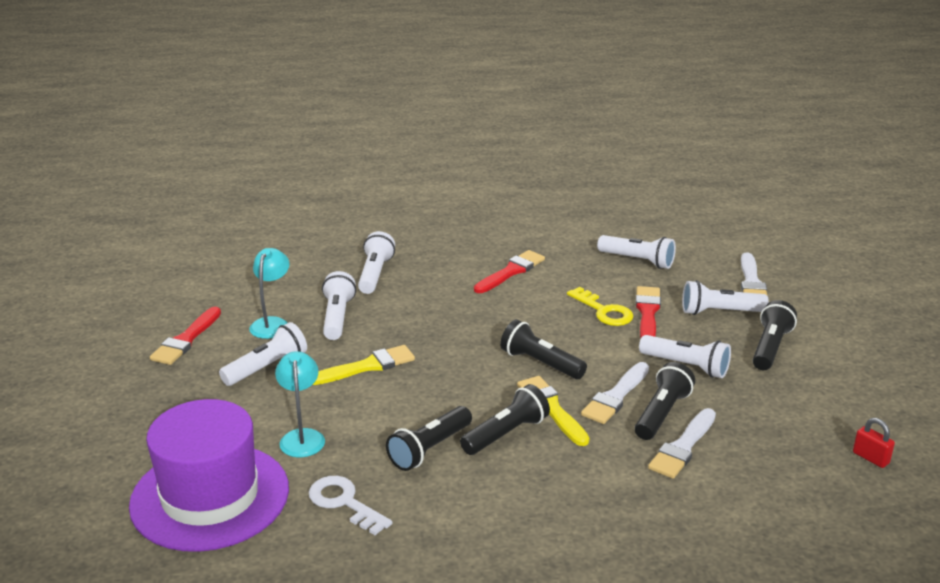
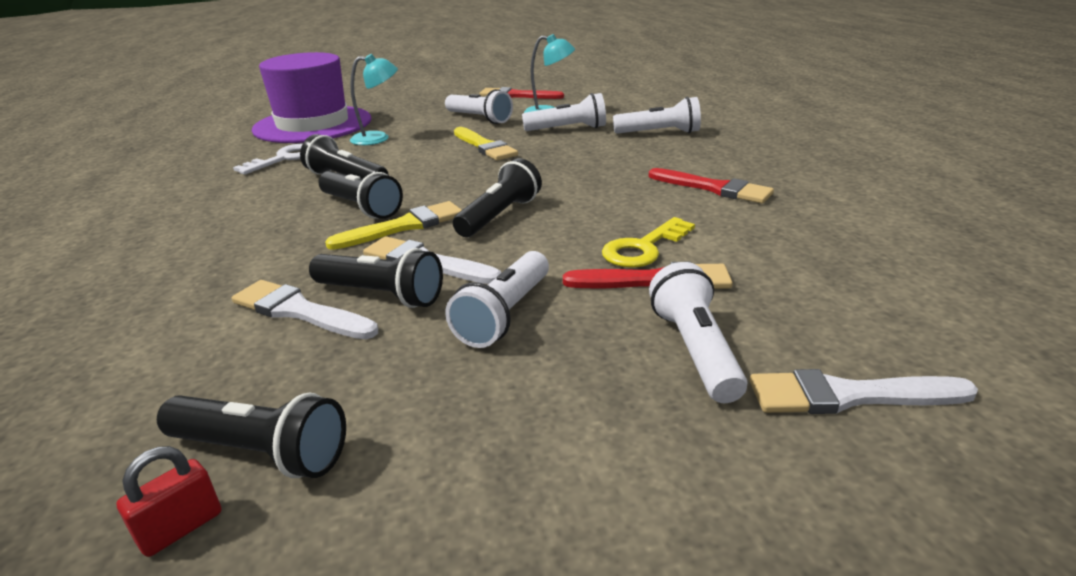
camera: 85 degrees right, 0 degrees up
(637, 261) = (826, 270): white flashlight -> none
(770, 347) = (583, 409): black flashlight -> black flashlight (261, 453)

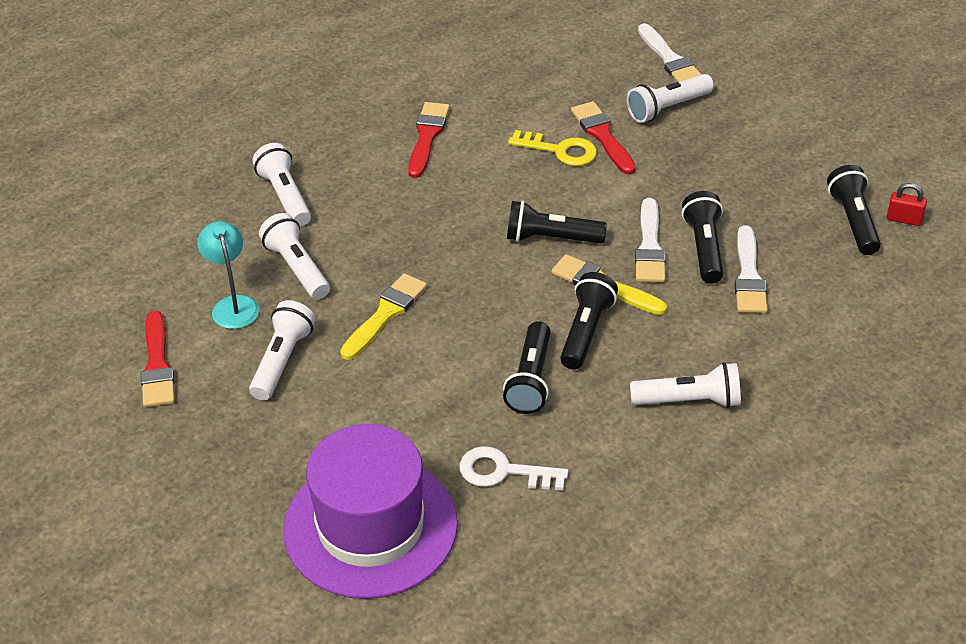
camera: 115 degrees left, 15 degrees up
(378, 138) = (397, 422): turquoise lamp -> none
(504, 314) = (685, 185): white flashlight -> white flashlight (689, 401)

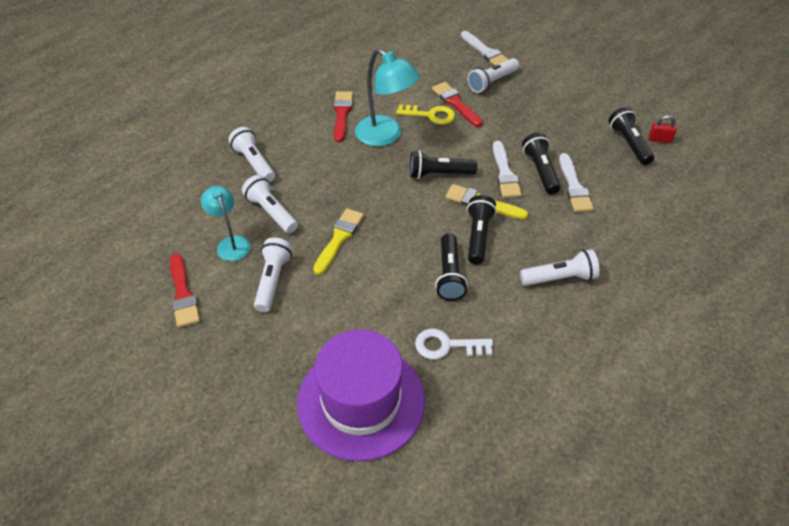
camera: 10 degrees left, 5 degrees up
(485, 175) = (386, 136): none -> turquoise lamp

